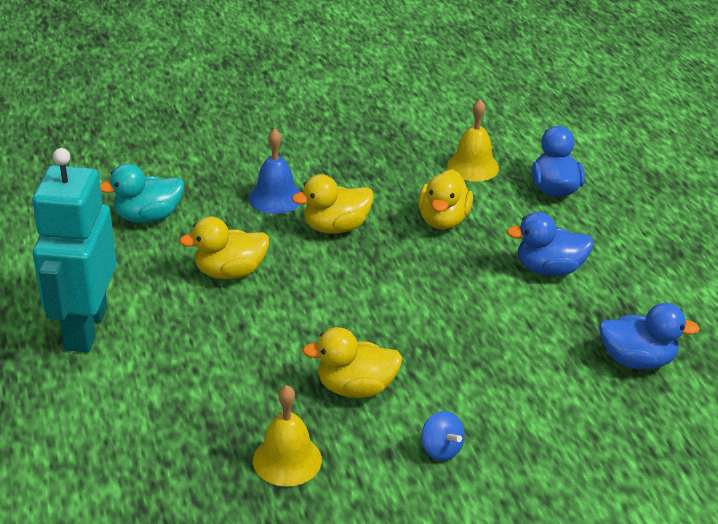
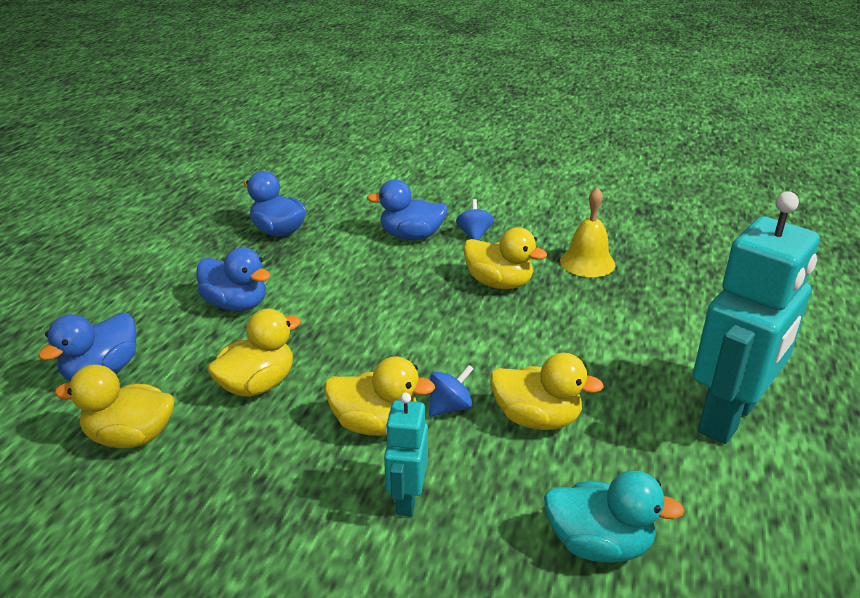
camera: 145 degrees left, 5 degrees down
(275, 197) = (407, 499): blue bell -> turquoise robot
(297, 256) = (450, 407): none -> blue spinning top
(473, 166) = (131, 437): yellow bell -> yellow duck
(502, 415) = (411, 236): none -> blue duck

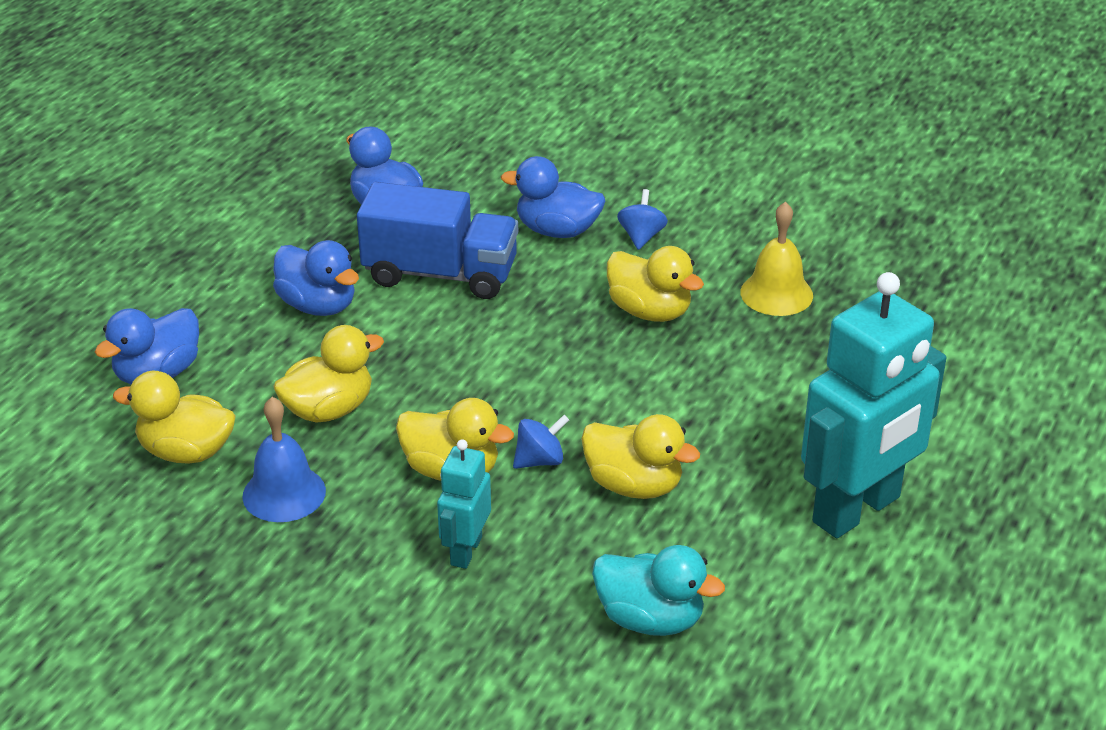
camera: 10 degrees right, 5 degrees up
(226, 464) = (284, 493): none -> blue bell
(330, 273) = (440, 274): none -> blue truck

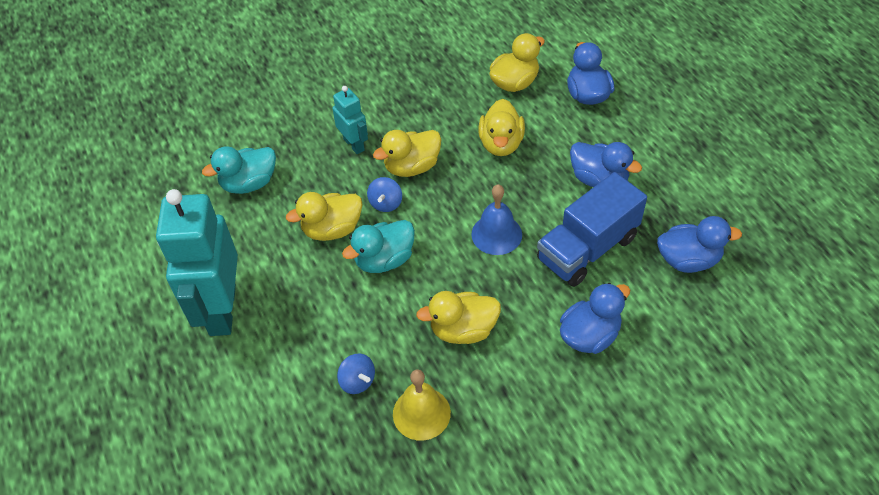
camera: 130 degrees right, 15 degrees up
(284, 493) = (453, 103): blue bell -> blue bell (496, 234)
(318, 305) = (599, 179): blue duck -> blue duck turned 135 degrees counterclockwise
(627, 415) = (384, 260): none -> turquoise duck
(641, 237) = (546, 379): blue spinning top -> blue spinning top (357, 381)

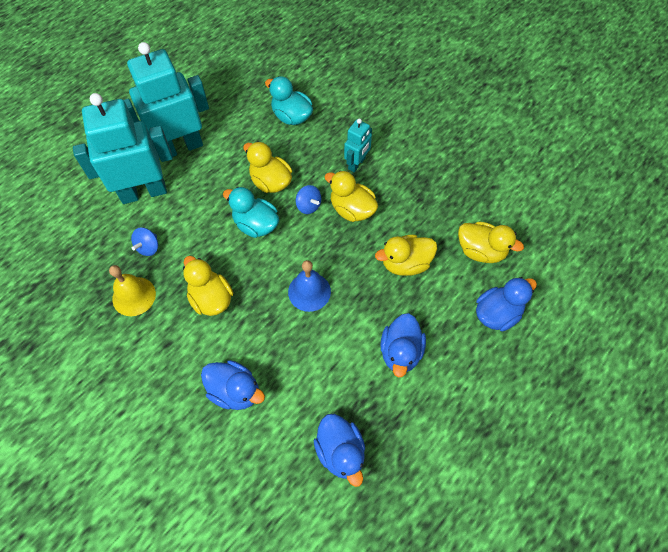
camera: 65 degrees right, 10 degrees up
(268, 368) = (143, 192): none -> turquoise robot
(386, 203) = (308, 206): blue spinning top -> blue spinning top turned 120 degrees counterclockwise
(587, 248) = (321, 364): blue truck -> none

